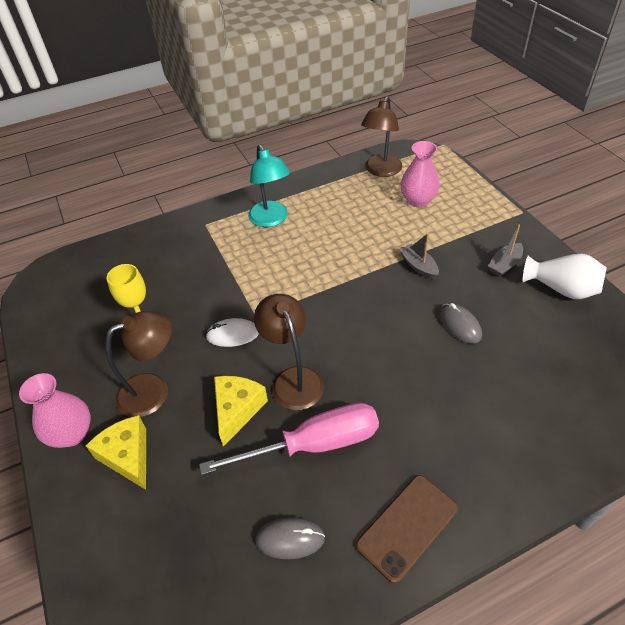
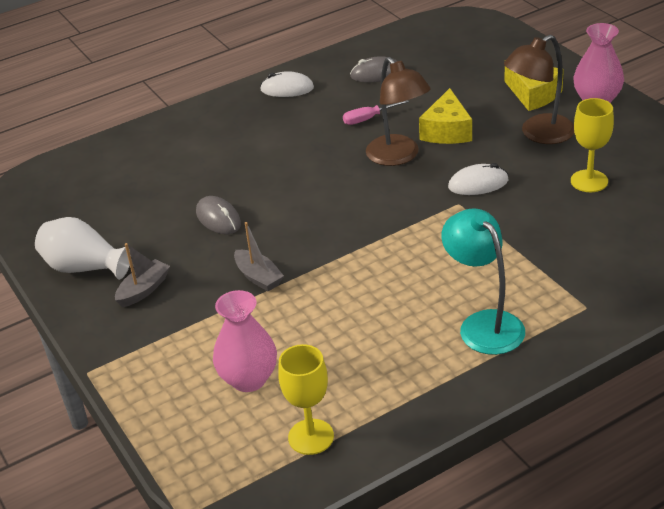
camera: 175 degrees right, 10 degrees down
(313, 444) = (368, 119): pink screwdriver -> pink screwdriver, size x0.44
(381, 171) = (311, 437): brown lamp -> yellow goblet
(407, 526) = (287, 89): brown phone -> white mouse

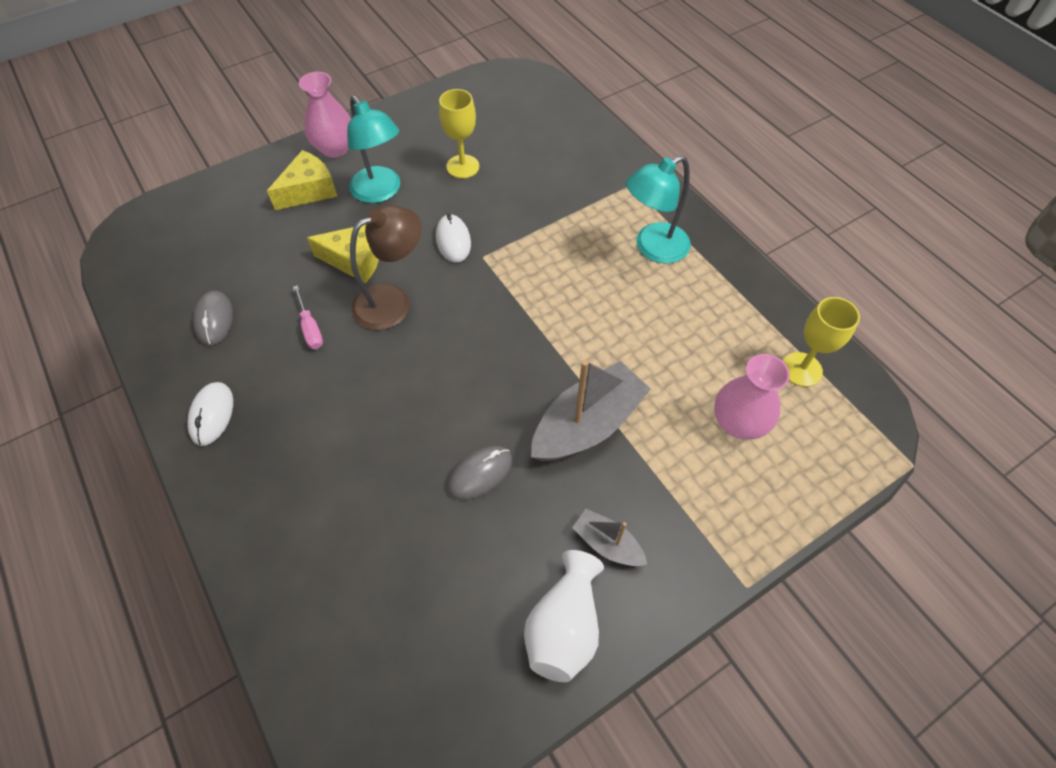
camera: 95 degrees left, 20 degrees up
(258, 277) = (587, 424): grey boat -> grey boat, size x1.91
(539, 134) = (380, 192): brown lamp -> turquoise lamp

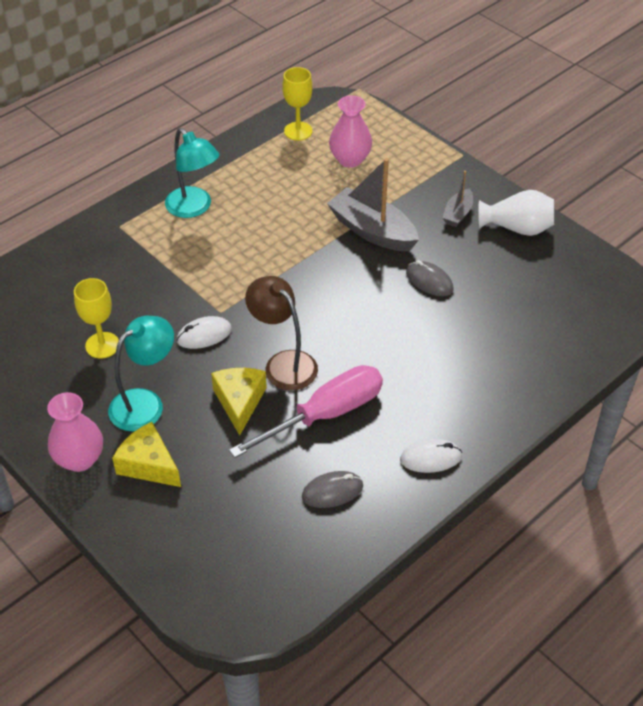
camera: 100 degrees left, 10 degrees down
(310, 328) = (325, 414): pink screwdriver -> pink screwdriver, size x2.28

